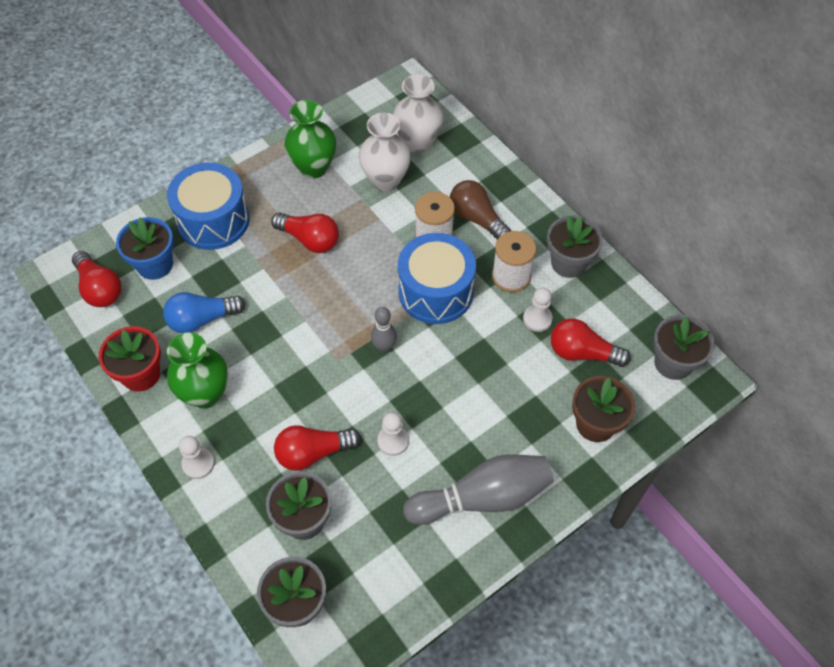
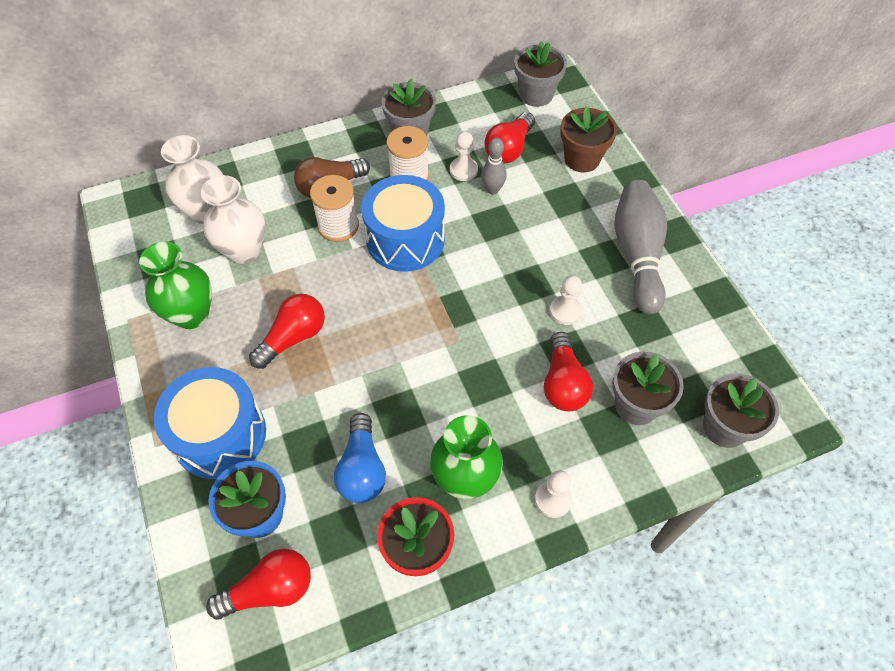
camera: 75 degrees left, 0 degrees up
(384, 347) = (457, 296): grey bowling pin -> grey bowling pin (492, 190)

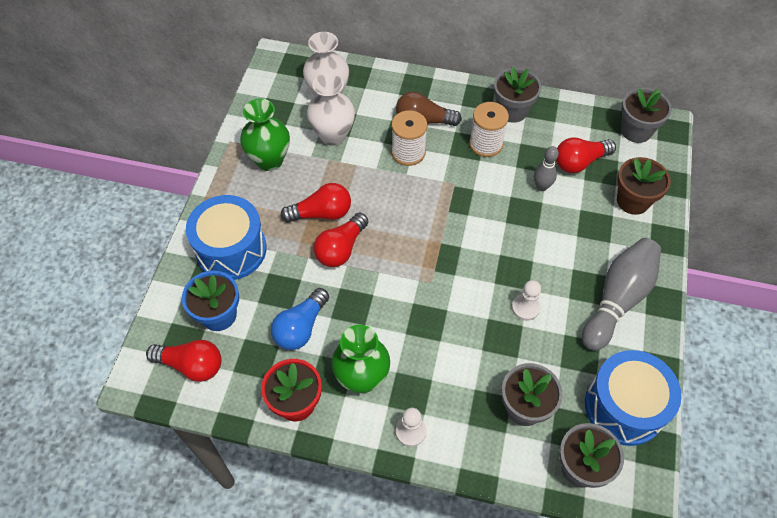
camera: 35 degrees right, 0 degrees up
(405, 239) = (448, 188): blue drum -> blue drum (624, 407)
(463, 170) = (531, 160): white pawn -> none
(563, 383) = (482, 358): red light bulb -> red light bulb (341, 248)

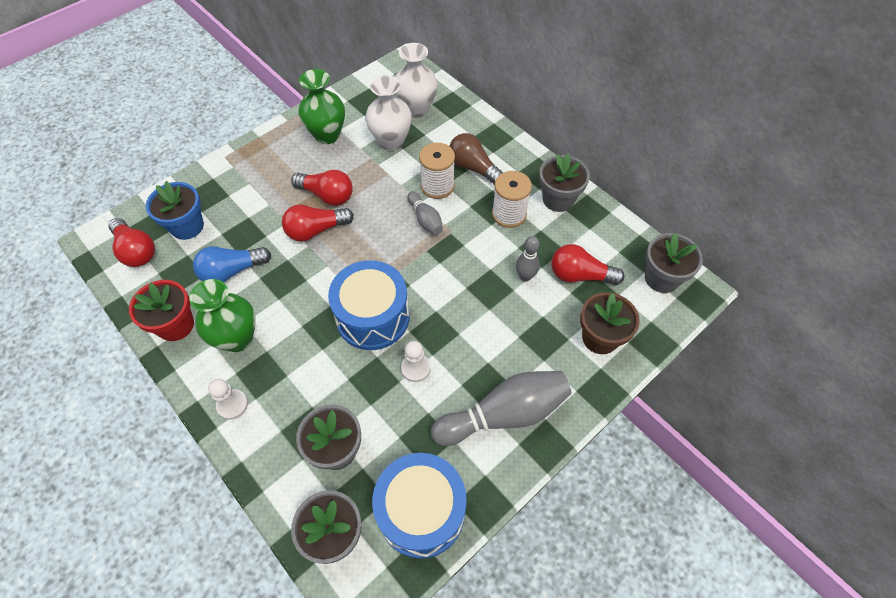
camera: 35 degrees right, 0 degrees up
(231, 249) = (239, 185): blue drum -> blue drum (373, 317)
(424, 186) = (425, 219): none -> grey bowling pin

